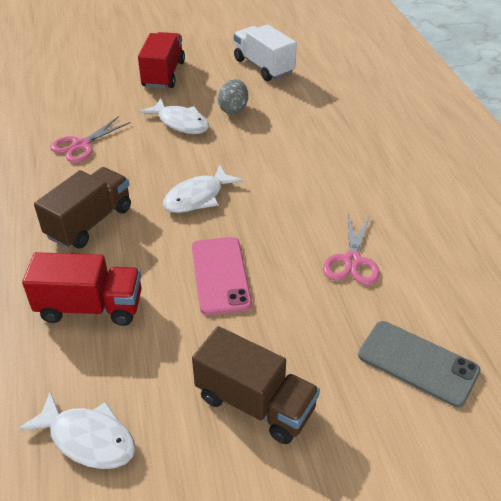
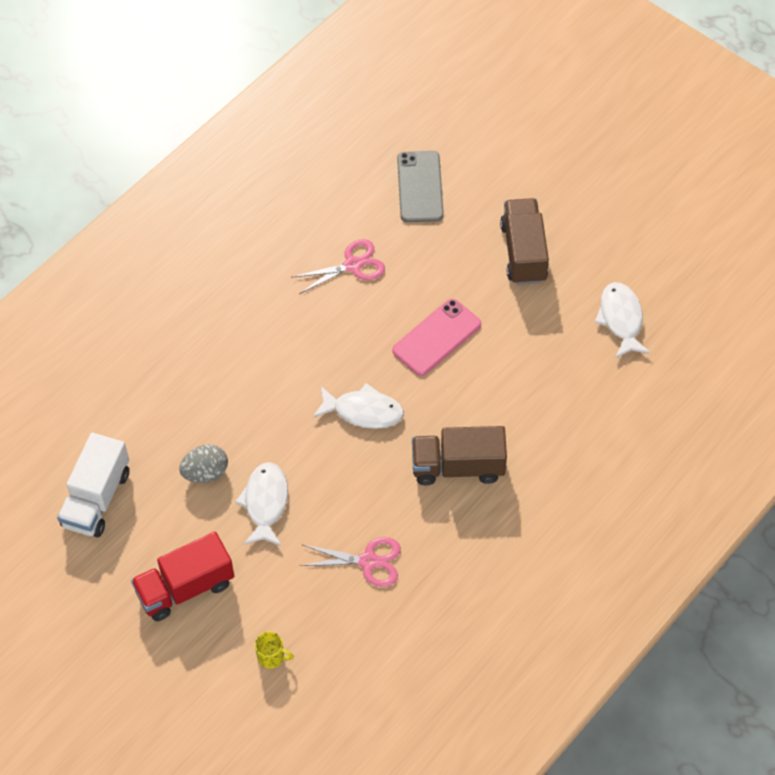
camera: 125 degrees left, 15 degrees up
(78, 85) = (271, 656): none -> yellow mug
(90, 307) = (534, 396): red truck -> none

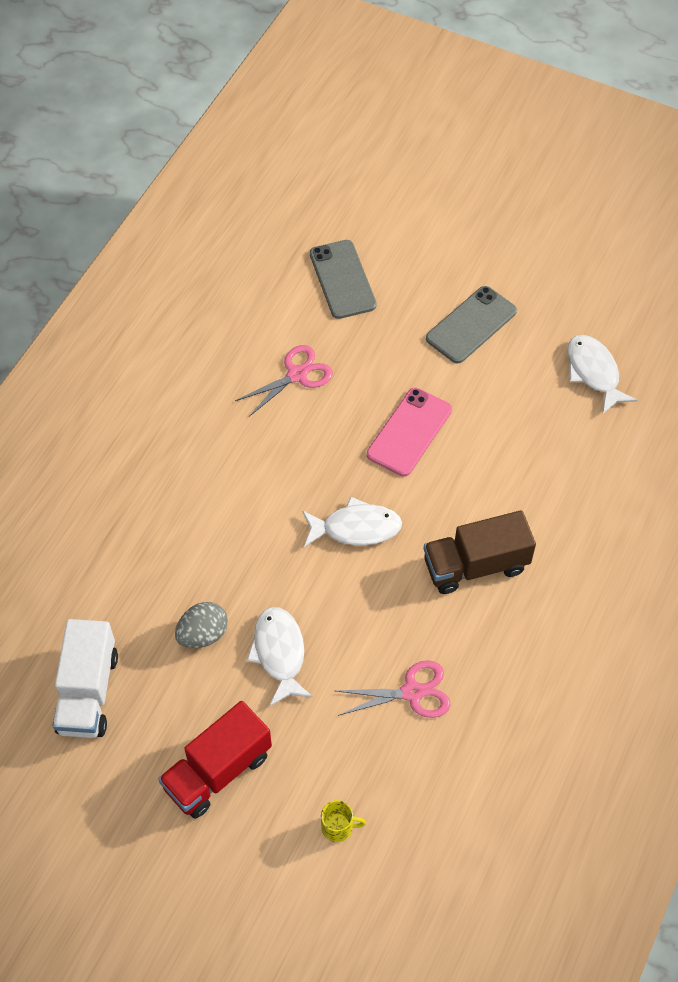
camera: 15 degrees left, 0 degrees up
(523, 252) = (471, 325): brown truck -> grey phone

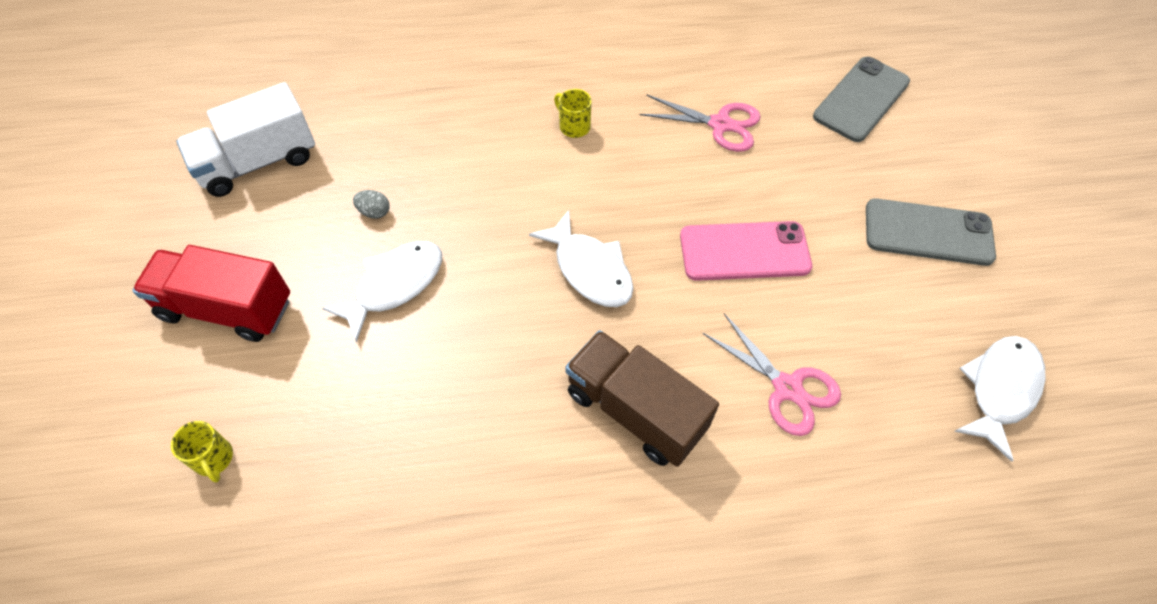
camera: 55 degrees right, 0 degrees up
(203, 634) = (374, 212): grey egg -> grey egg, size x0.56
(225, 464) = (574, 126): none -> yellow mug
(412, 692) = (426, 438): pink scissors -> pink scissors (787, 388)

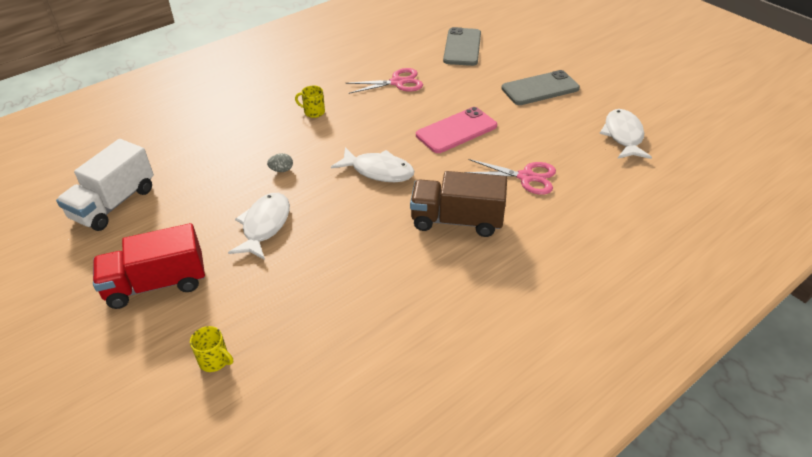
camera: 30 degrees left, 15 degrees down
(374, 212) = (220, 197): grey egg -> grey egg (281, 170)

